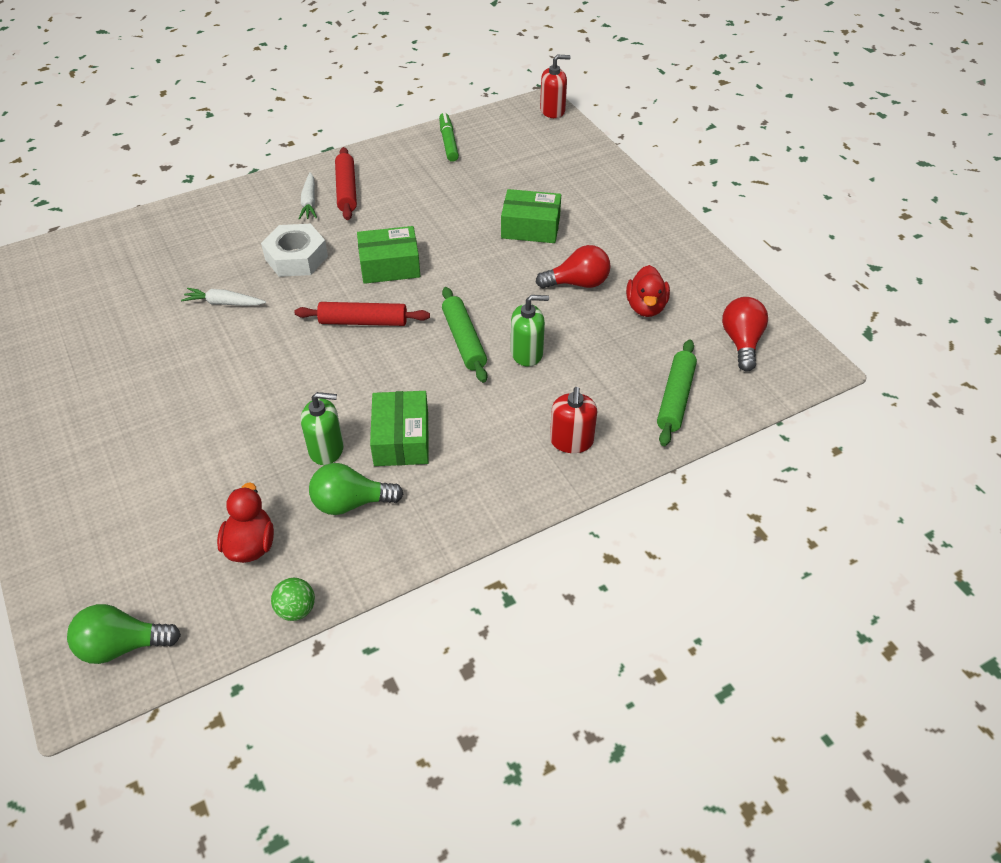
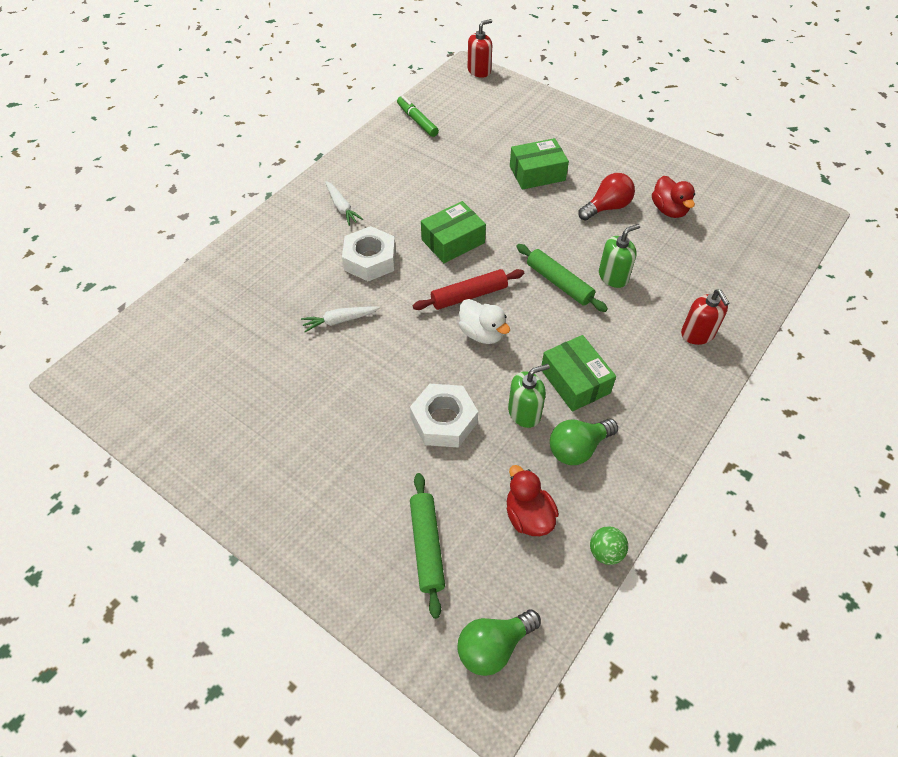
camera: 25 degrees left, 5 degrees up
(244, 427) = (444, 421): none -> white nut
(346, 361) = (482, 333): none -> white duck
(347, 190) = (365, 187): red rolling pin -> none
(675, 398) = (742, 273): green rolling pin -> green rolling pin (427, 546)
(741, 342) = (753, 214): red light bulb -> none

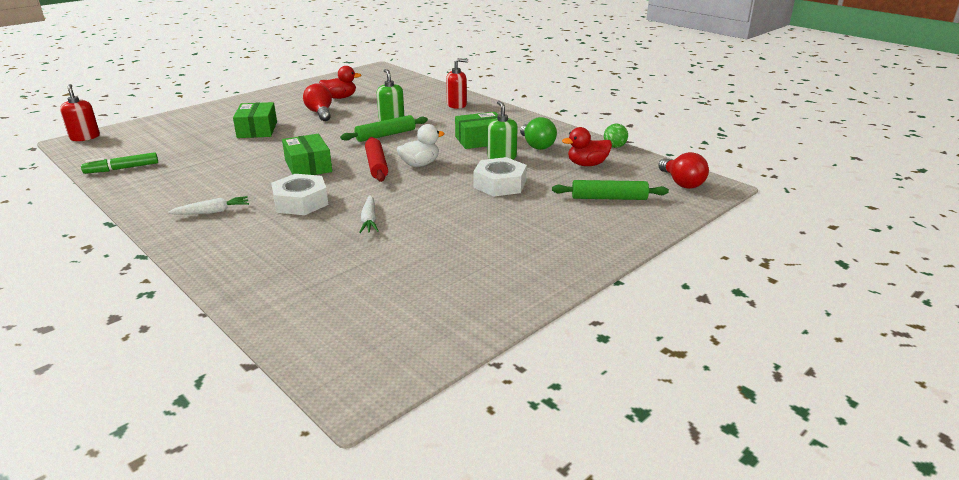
camera: 80 degrees left, 25 degrees down
(493, 646) = (681, 183): green light bulb -> red light bulb

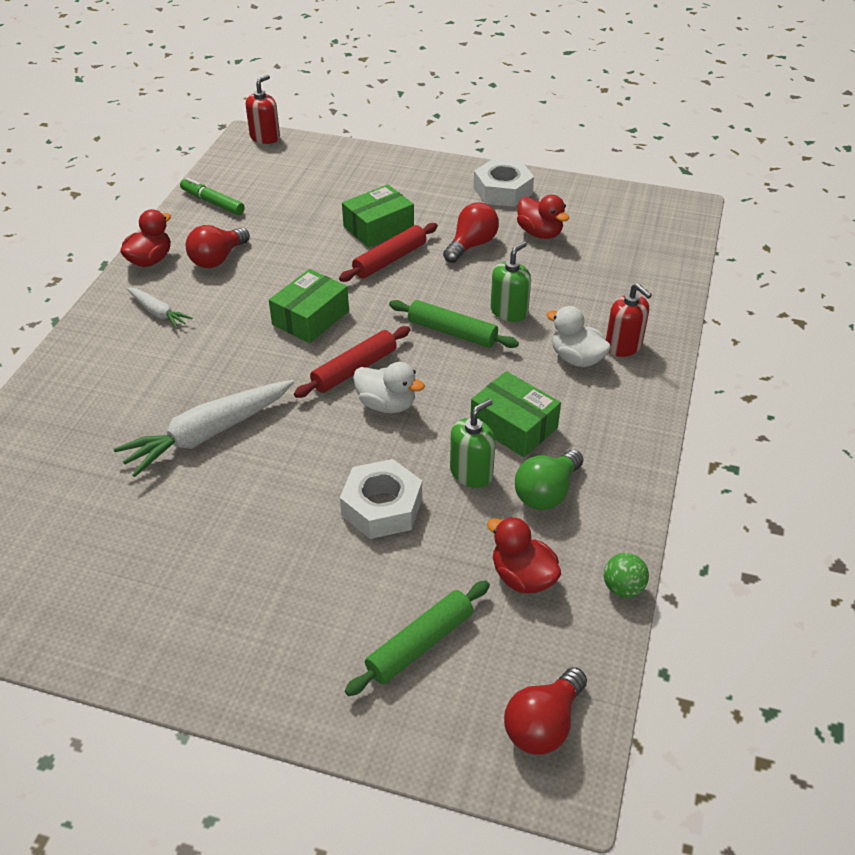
camera: 60 degrees right, 15 degrees up
(144, 203) = (150, 260): none -> red duck
(191, 180) = (217, 259): none -> red light bulb
(294, 134) = (389, 260): none -> red rolling pin
(301, 202) = (218, 360): white nut -> white nut (503, 191)
(369, 220) = (208, 434): white carrot -> white carrot, size x1.90
(451, 115) = (576, 358): none -> white duck
(609, 198) = (420, 644): green rolling pin -> green rolling pin turned 75 degrees clockwise

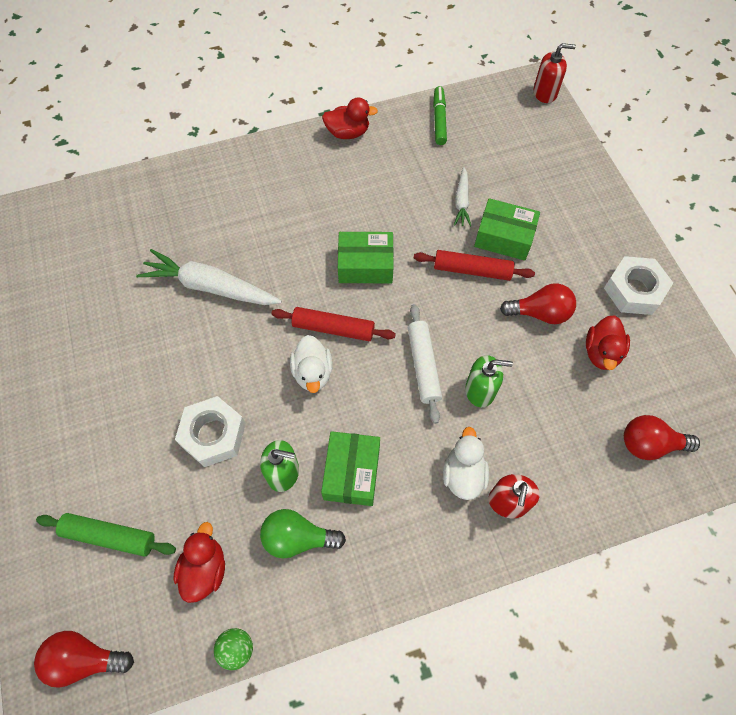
camera: 55 degrees right, 20 degrees up
(158, 313) = (300, 176): white carrot -> white carrot (461, 201)
(217, 259) = (381, 167): red light bulb -> red light bulb (649, 444)
(452, 332) = (423, 365): green rolling pin -> white rolling pin

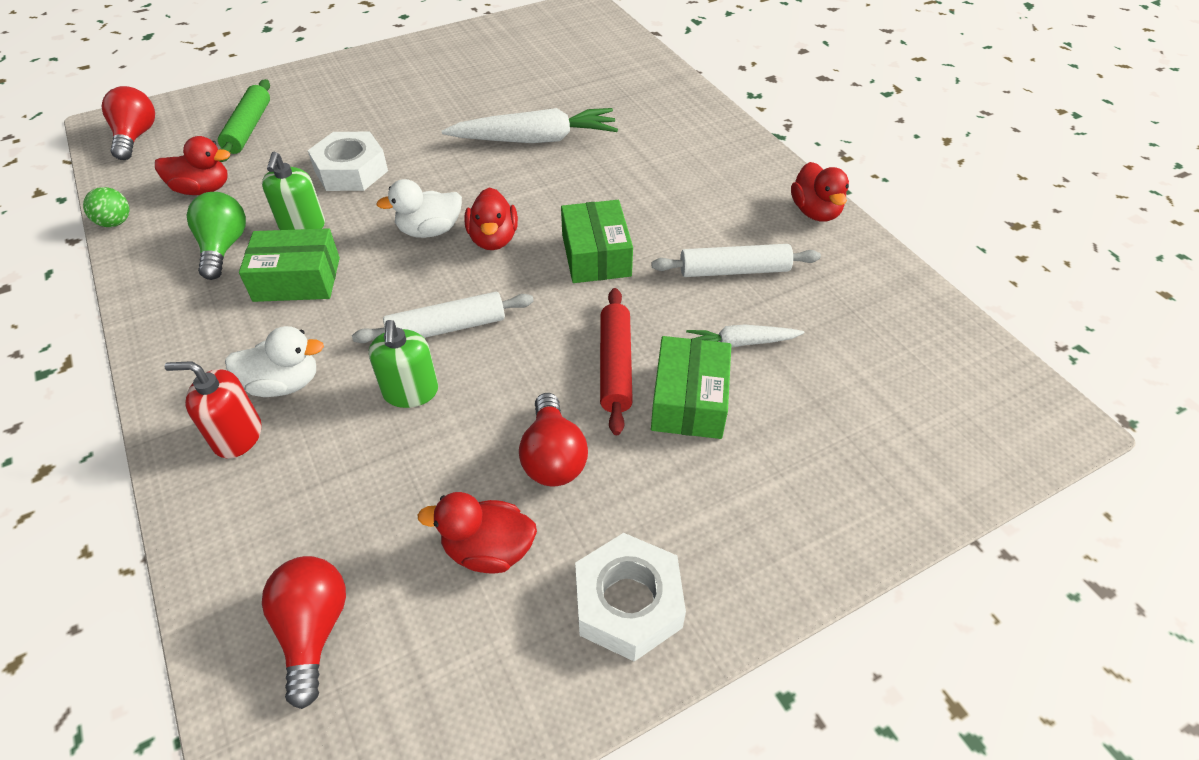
camera: 80 degrees right, 15 degrees down
(210, 287) = (535, 139): white carrot -> white carrot turned 75 degrees clockwise
(333, 329) = (493, 239): red rolling pin -> red duck
(396, 190) = (734, 270): none -> white rolling pin
(439, 120) = (893, 302): green marker -> none
(545, 93) = (1045, 439): red soap dispenser -> none

